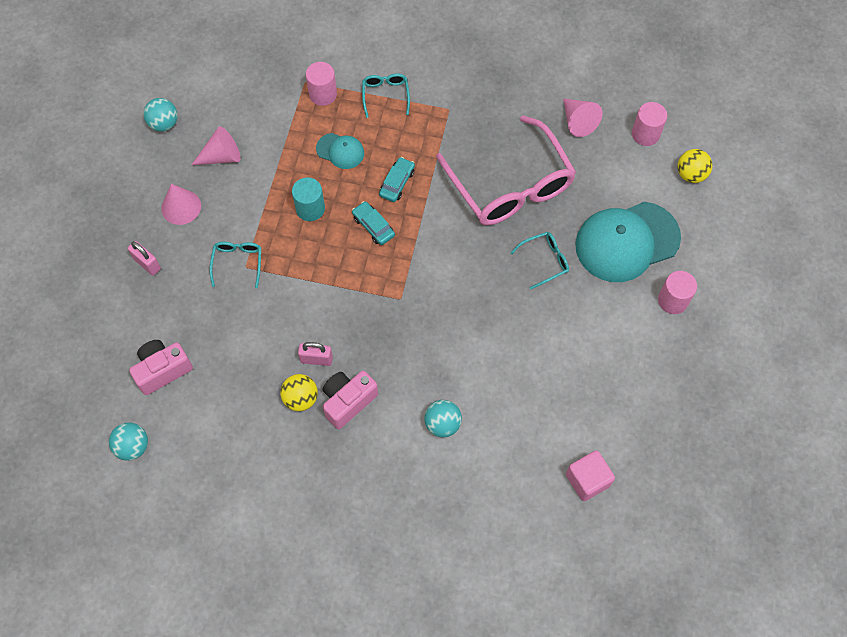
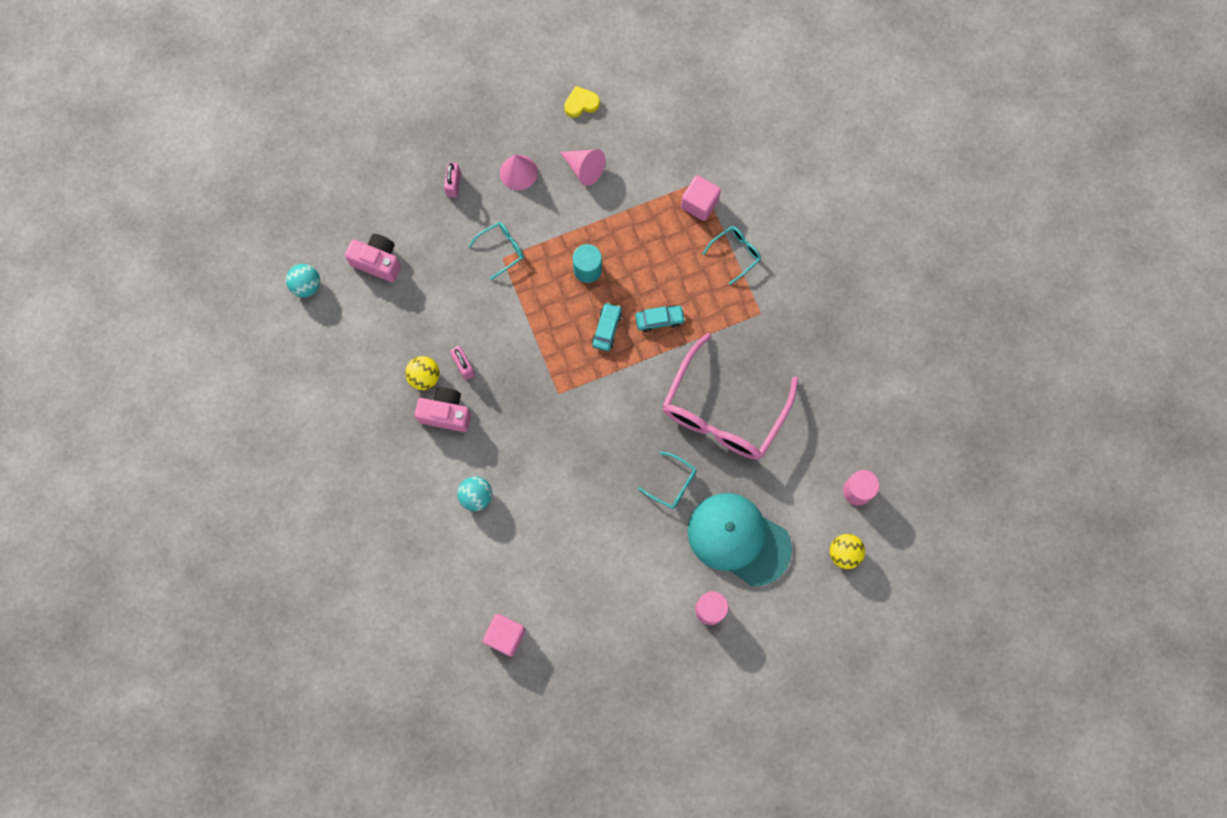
camera: 55 degrees right, 10 degrees up
(164, 124) = (581, 104): turquoise ball -> yellow heart
(323, 94) = (699, 203): pink cylinder -> pink cube
(340, 151) = (656, 255): turquoise cap -> none
(578, 122) = (827, 426): pink cone -> none

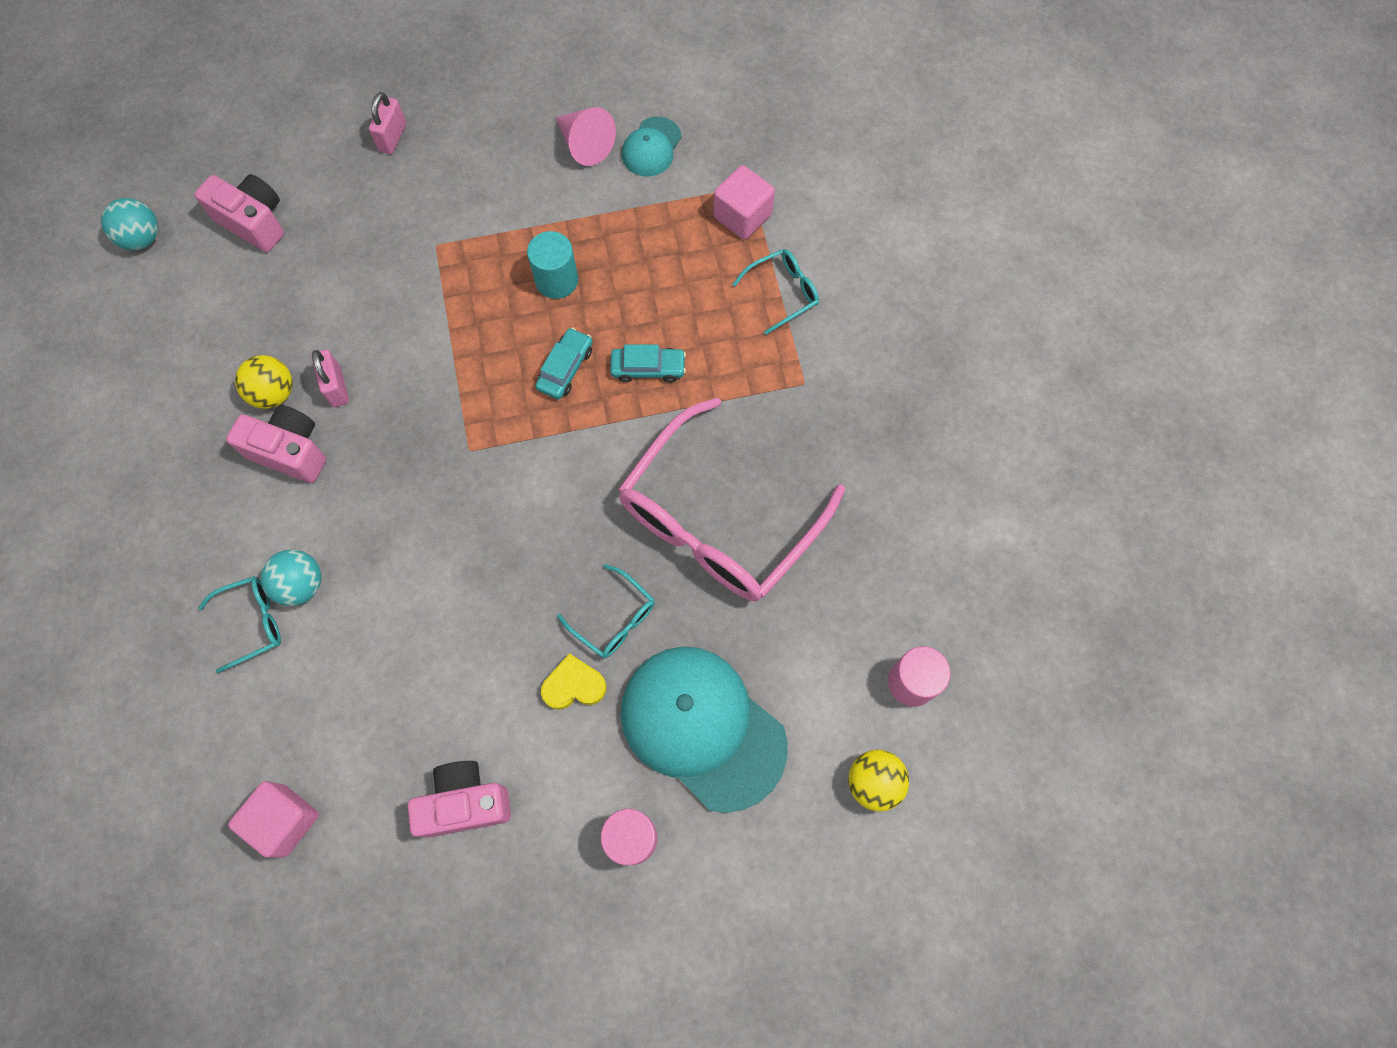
camera: 10 degrees right, 5 degrees down
(501, 250) = (437, 234): turquoise glasses -> turquoise glasses (252, 623)
(518, 172) = (489, 135): pink cone -> none
(581, 104) = (601, 61): yellow heart -> yellow heart (574, 685)
(608, 607) = (465, 802): none -> pink camera
(629, 163) = (651, 147): none -> turquoise cap

